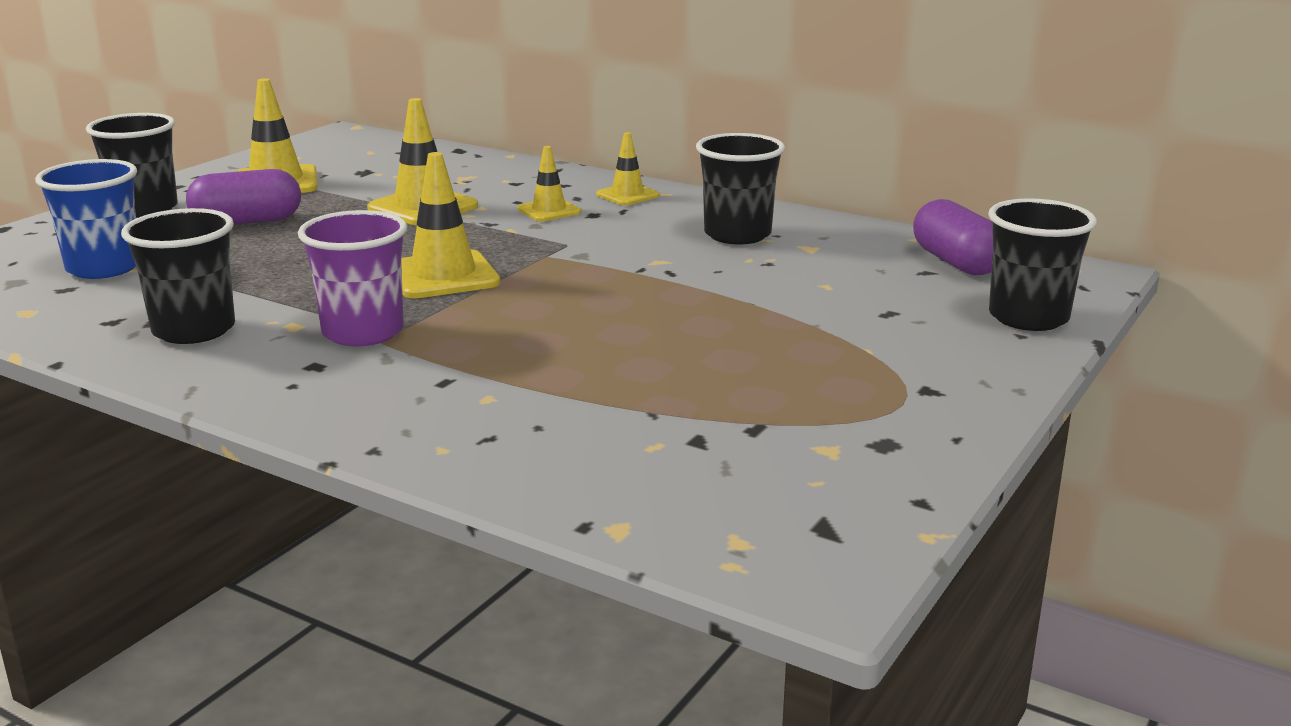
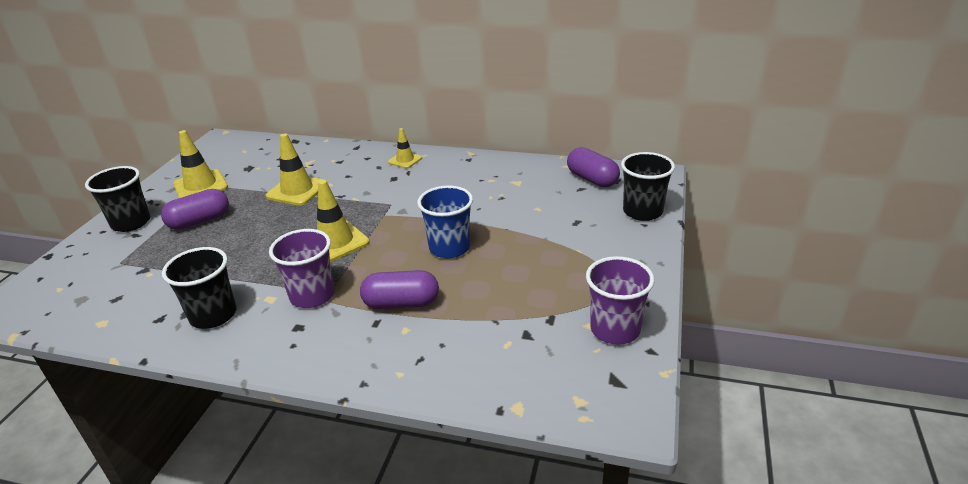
camera: 15 degrees left, 10 degrees up
(104, 268) = (131, 276): blue cup -> blue cup (449, 248)
(503, 365) = (401, 303): none -> purple capsule
(549, 210) = (368, 180): yellow traffic cone -> none
(737, 235) = (476, 179): black cup -> none
(869, 462) = (615, 329): none -> purple cup

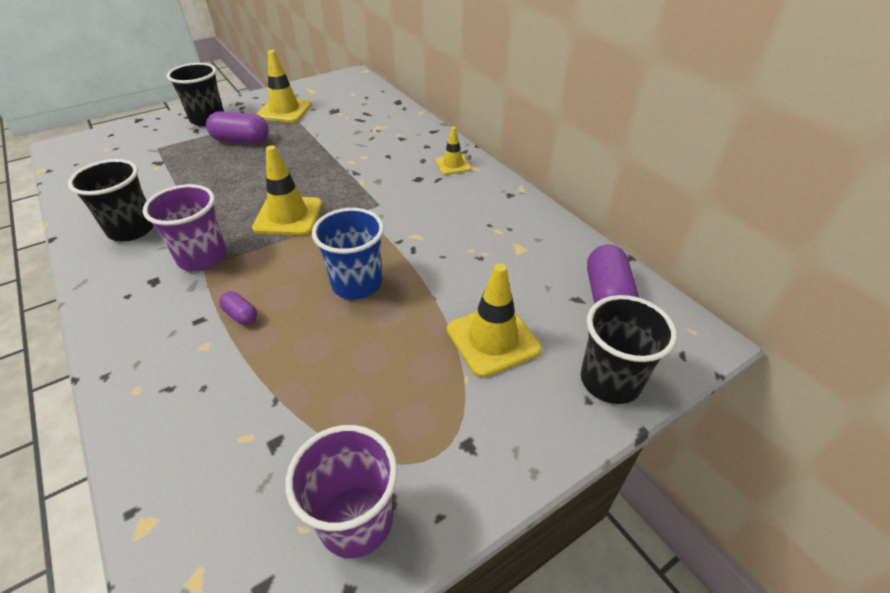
camera: 40 degrees right, 10 degrees up
(297, 190) = (334, 149): yellow traffic cone -> yellow traffic cone (493, 339)
(401, 303) = (241, 315): purple capsule -> purple capsule, size x0.51

